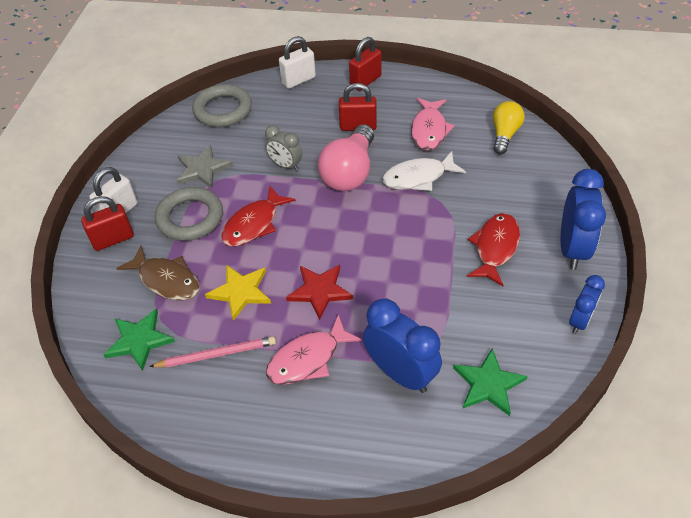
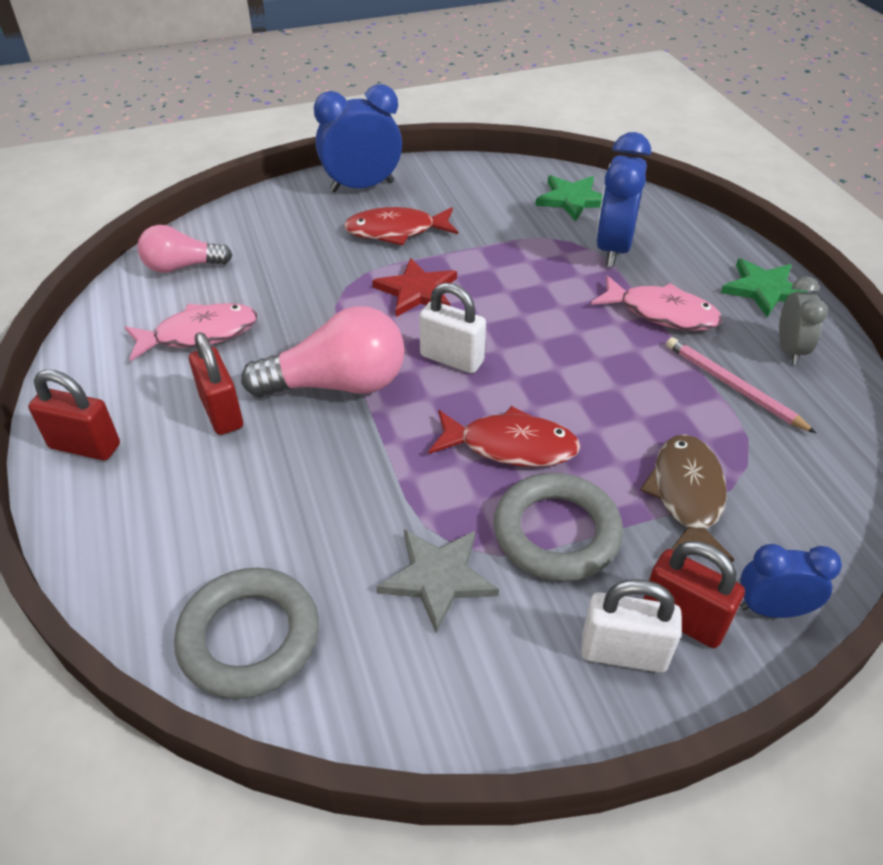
camera: 120 degrees left, 5 degrees down
(139, 340) = (795, 471): green star -> green star (764, 290)
(240, 292) = (632, 406): yellow star -> none
(285, 165) = (362, 464): grey clock -> grey clock (789, 350)
(298, 80) = (104, 549): white padlock -> white padlock (452, 359)
(320, 291) = (567, 337): red star -> red star (417, 291)
(418, 177) = (311, 316): white fish -> none
(504, 135) = (182, 266): yellow light bulb -> pink light bulb
(579, 321) = (454, 168): blue clock -> blue clock (772, 609)

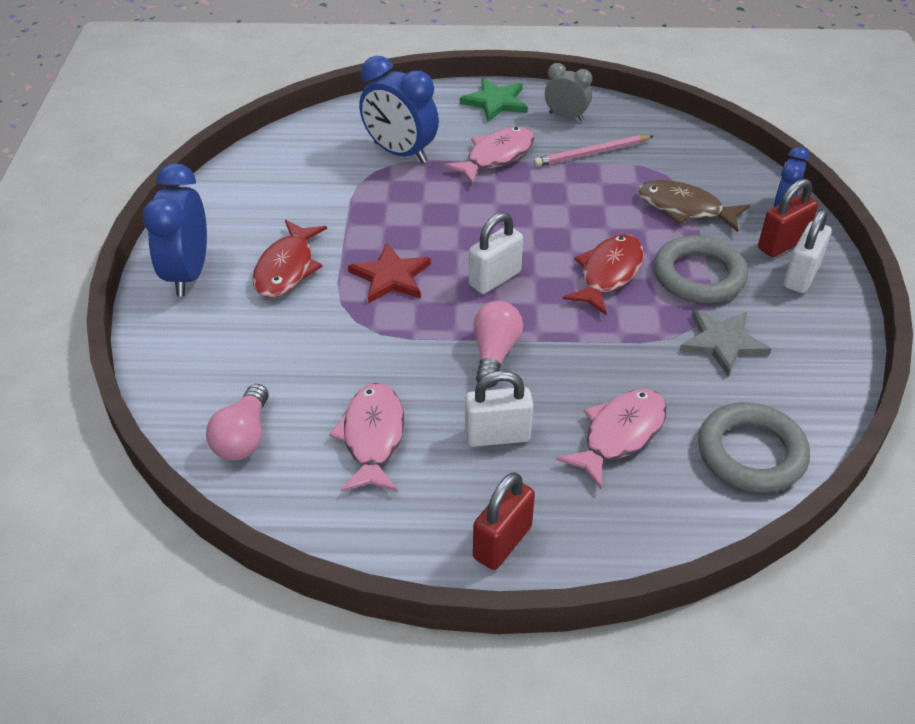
camera: 70 degrees left, 0 degrees up
(222, 412) = (497, 436): red padlock -> white padlock
(248, 506) = (619, 434): none -> pink fish
(337, 384) = (494, 353): pink light bulb -> pink light bulb, size x0.64
(572, 199) = (313, 151): green star -> none

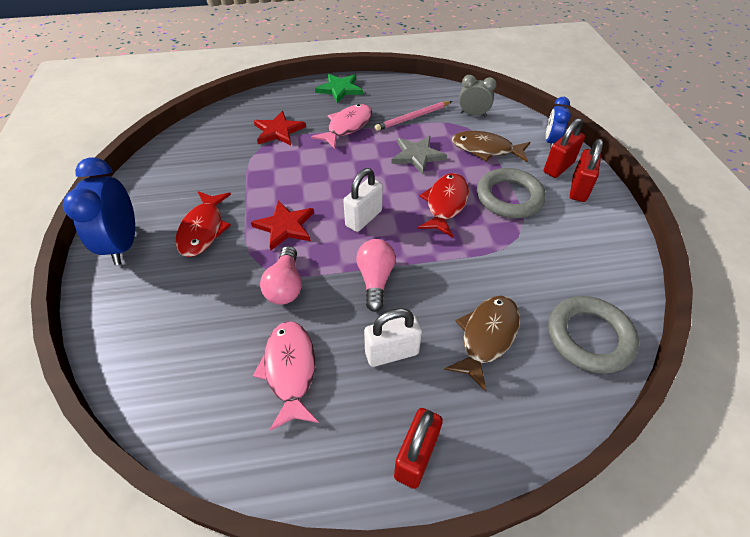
camera: 10 degrees left, 5 degrees up
(243, 437) = (179, 387): pink light bulb -> pink light bulb (285, 285)
(400, 153) = (278, 131): blue clock -> red star
(566, 117) = (390, 94): grey clock -> grey clock (473, 114)
(619, 434) = (486, 336): pink fish -> brown fish
(722, 342) = (540, 247): grey star -> grey star (417, 155)
(801, 276) = (578, 189): white padlock -> red padlock

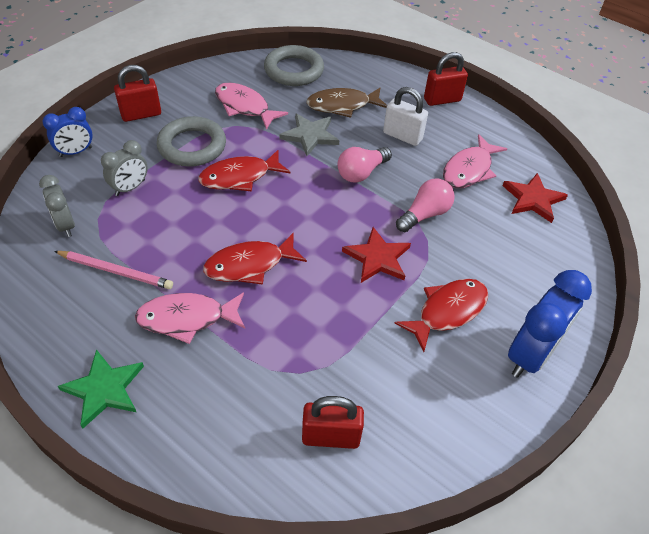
camera: 135 degrees left, 0 degrees up
(278, 131) = (257, 380): red star -> red star (533, 199)
(355, 166) = (249, 265): none -> red fish
(364, 218) = (311, 215): white padlock -> none
(417, 155) = (187, 229): grey star -> grey star (310, 135)
(485, 149) = (130, 188): brown fish -> grey clock
(543, 257) = (244, 107): none -> pink fish
(558, 167) = (118, 134): red padlock -> red padlock (330, 437)

